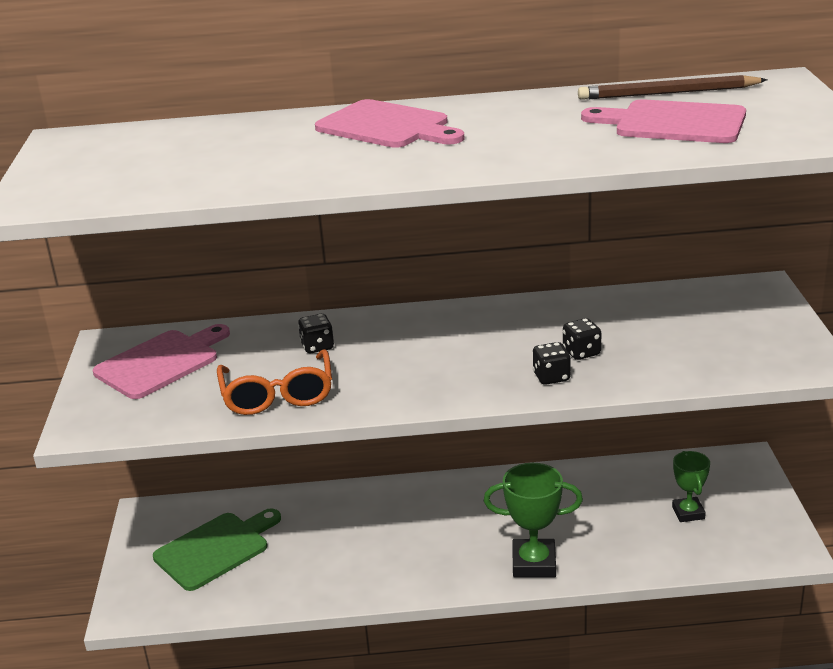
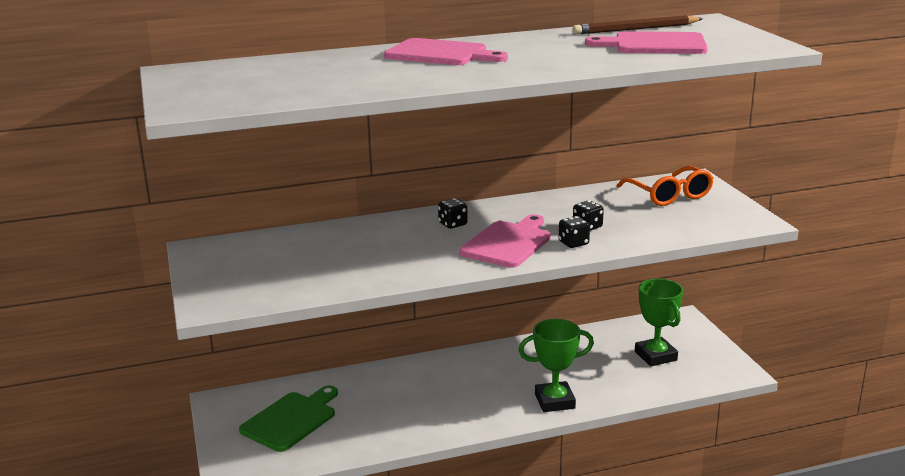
camera: 15 degrees left, 5 degrees down
(161, 362) = (252, 258): pink cutting board -> pink cutting board (508, 243)
(277, 394) = (364, 271): orange glasses -> orange glasses (669, 195)
(317, 346) = (378, 238): black dice -> black dice (453, 224)
(688, 513) = (655, 356): green trophy -> green trophy, size x1.56

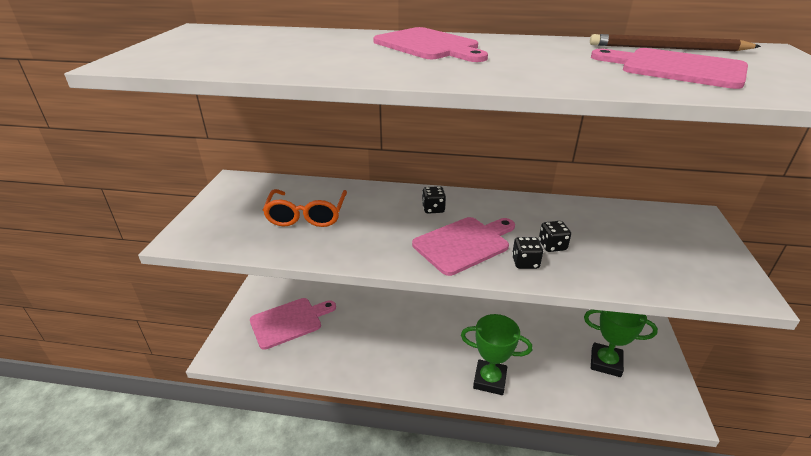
camera: 25 degrees right, 10 degrees up
(291, 420) = (289, 321): green cutting board -> pink cutting board
(655, 356) = (605, 362): green trophy -> green trophy turned 75 degrees counterclockwise
(669, 195) = (660, 229): orange glasses -> orange glasses (307, 215)

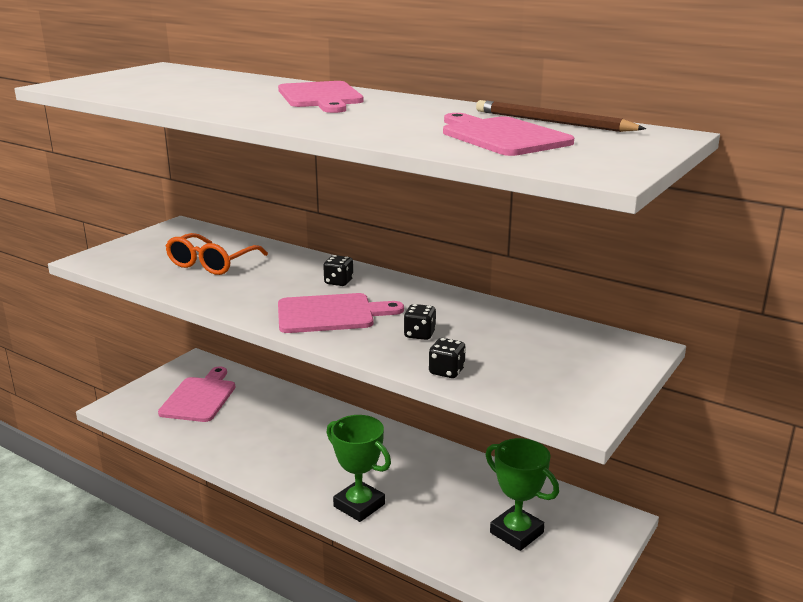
camera: 25 degrees right, 10 degrees down
(289, 321) = (199, 397): pink cutting board -> pink cutting board turned 75 degrees counterclockwise
(525, 263) = (371, 340): black dice -> black dice (446, 371)

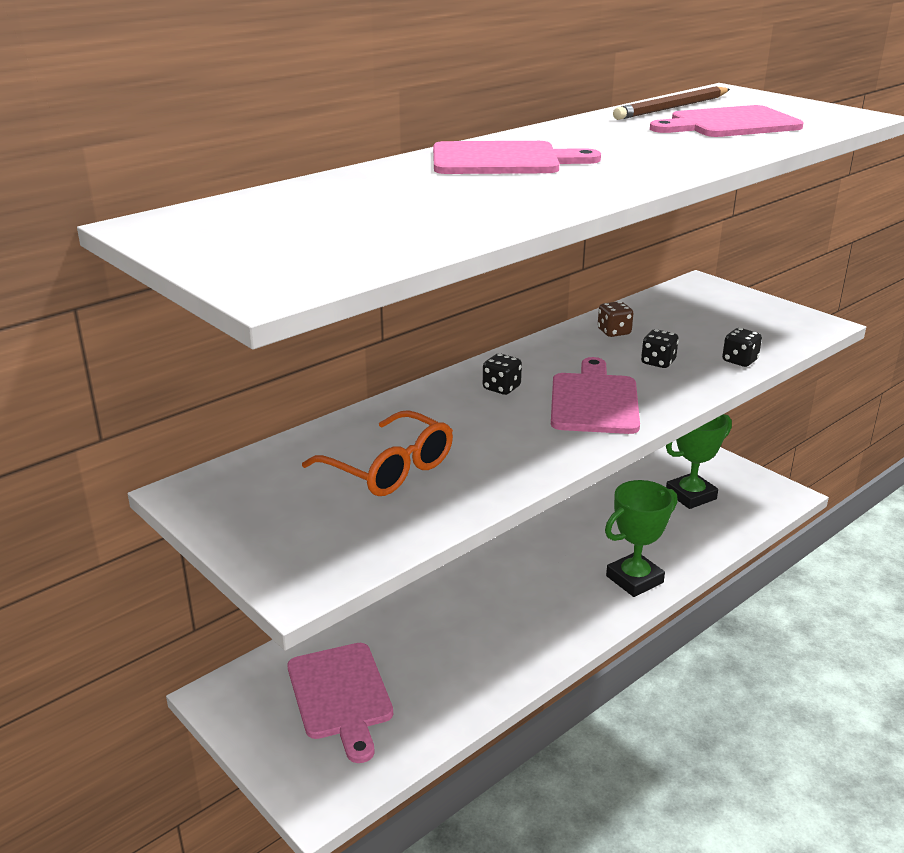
camera: 75 degrees left, 5 degrees up
(199, 397) = (341, 695): pink cutting board -> pink cutting board turned 135 degrees counterclockwise
(474, 313) = (614, 332): none -> brown dice

